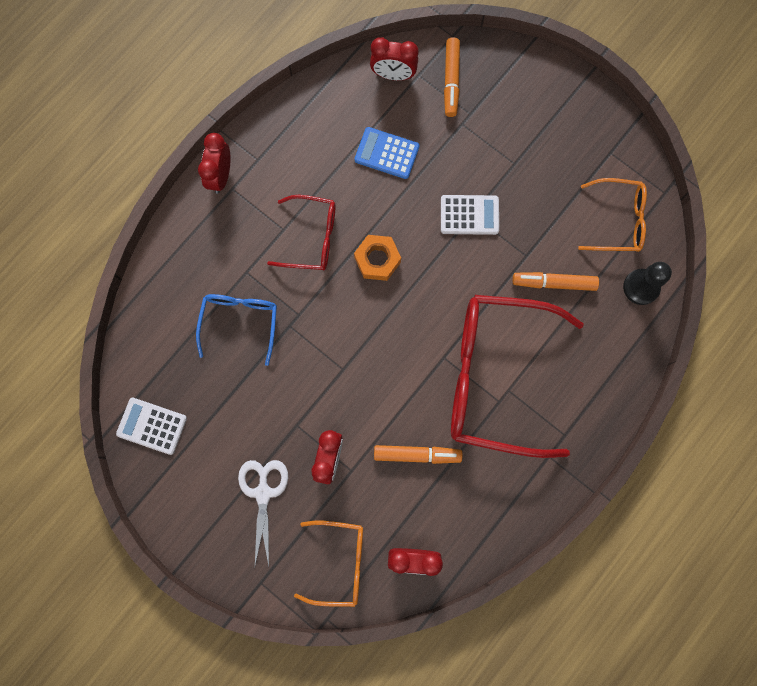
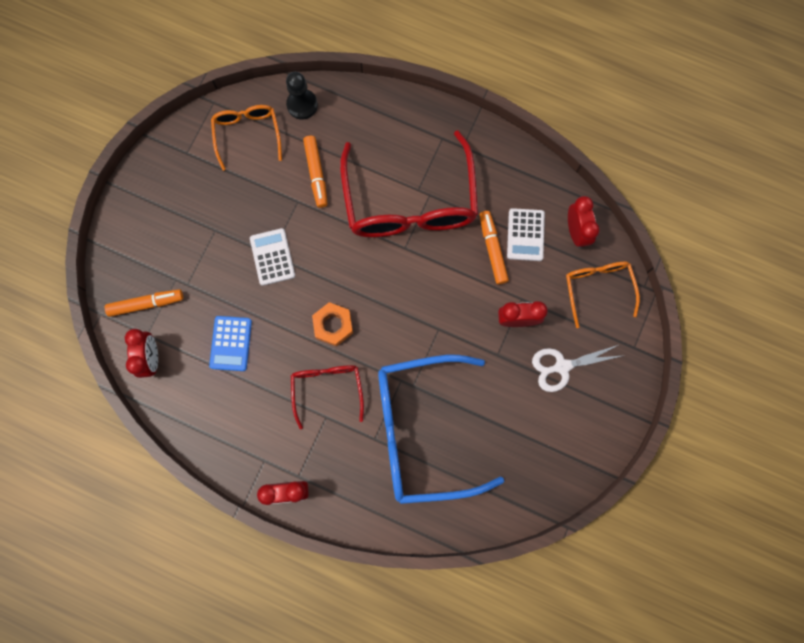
camera: 105 degrees left, 0 degrees up
(152, 426) = (535, 481): white calculator -> white calculator (525, 235)
(240, 322) = (421, 430): blue glasses -> blue glasses, size x1.95

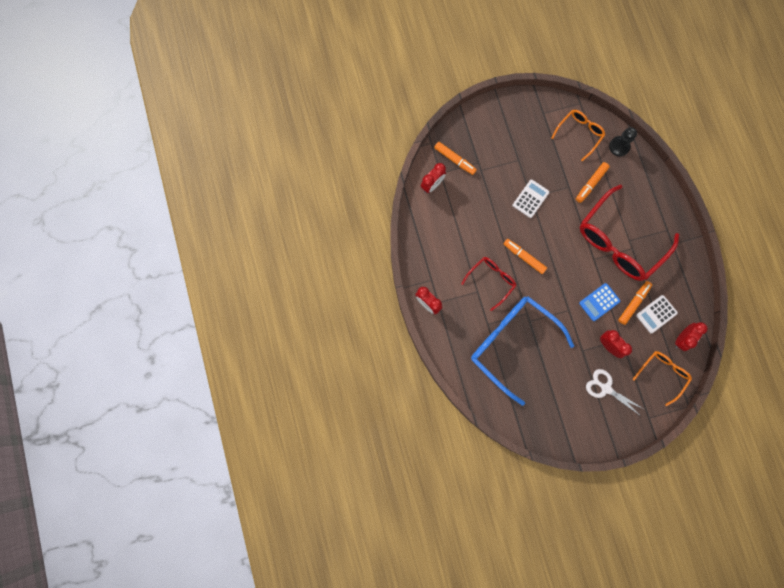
camera: 50 degrees right, 0 degrees up
(231, 343) = (471, 216): blue calculator -> blue calculator (599, 302)
(333, 325) = (524, 257): orange nut -> orange marker

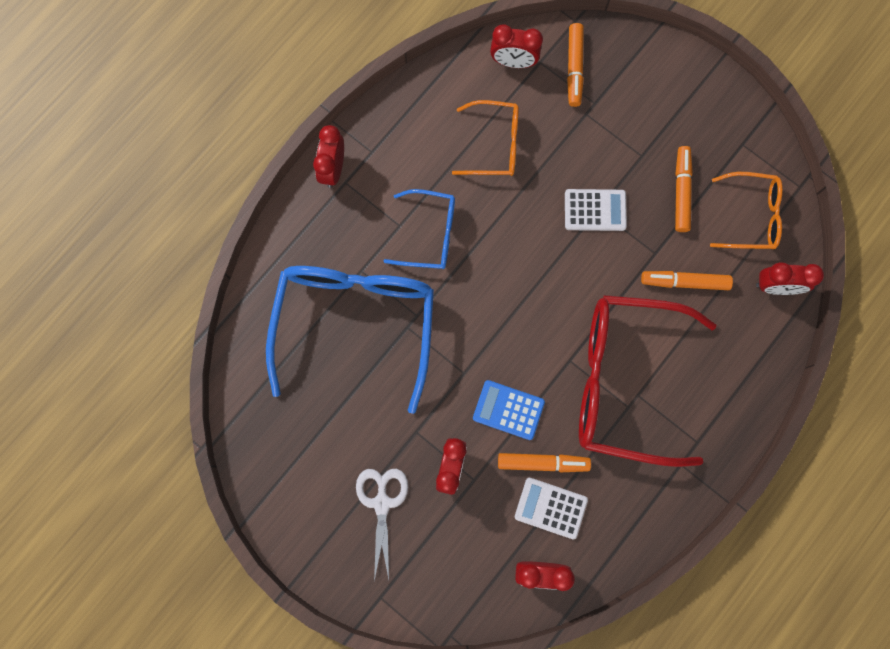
camera: 55 degrees right, 0 degrees up
(491, 280) = (430, 234): red glasses -> blue glasses
(524, 257) = (499, 257): orange marker -> orange marker (681, 191)
(619, 146) = (776, 286): black pawn -> red clock
(662, 374) = (463, 576): orange glasses -> orange glasses (495, 144)

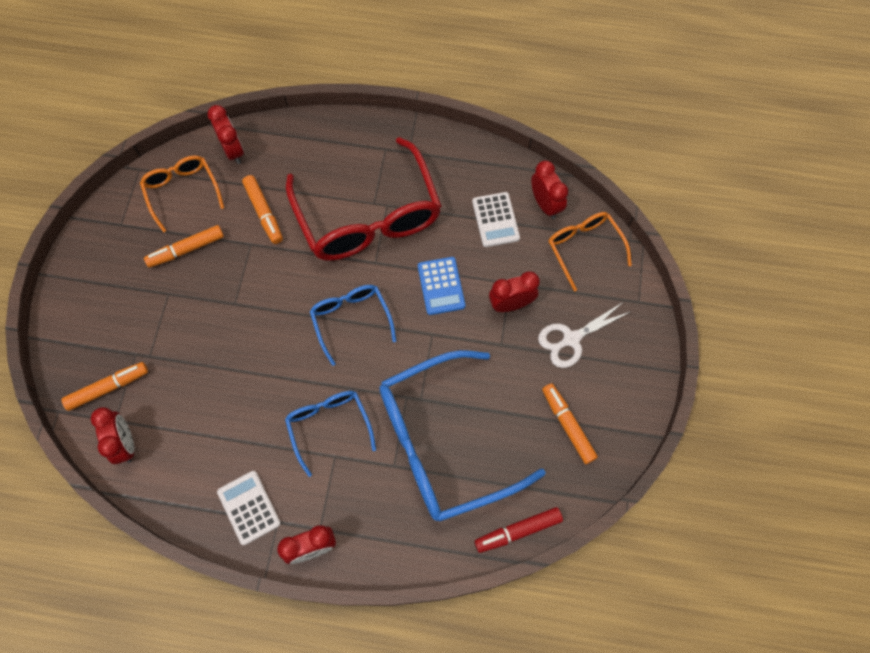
camera: 120 degrees left, 10 degrees down
(242, 343) = (518, 531): none -> red marker
(495, 144) = (216, 416): orange glasses -> orange glasses (584, 248)
(521, 306) = (351, 320): none -> blue glasses
(543, 463) = (466, 241): orange marker -> orange marker (568, 425)
(595, 210) = (236, 305): white calculator -> white calculator (249, 507)

